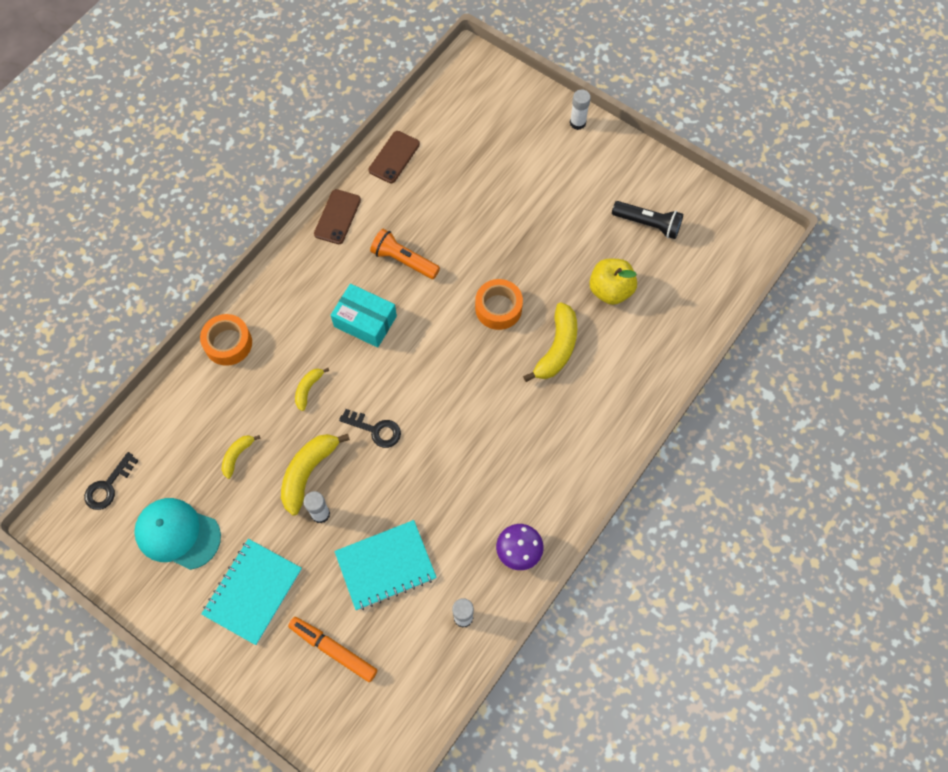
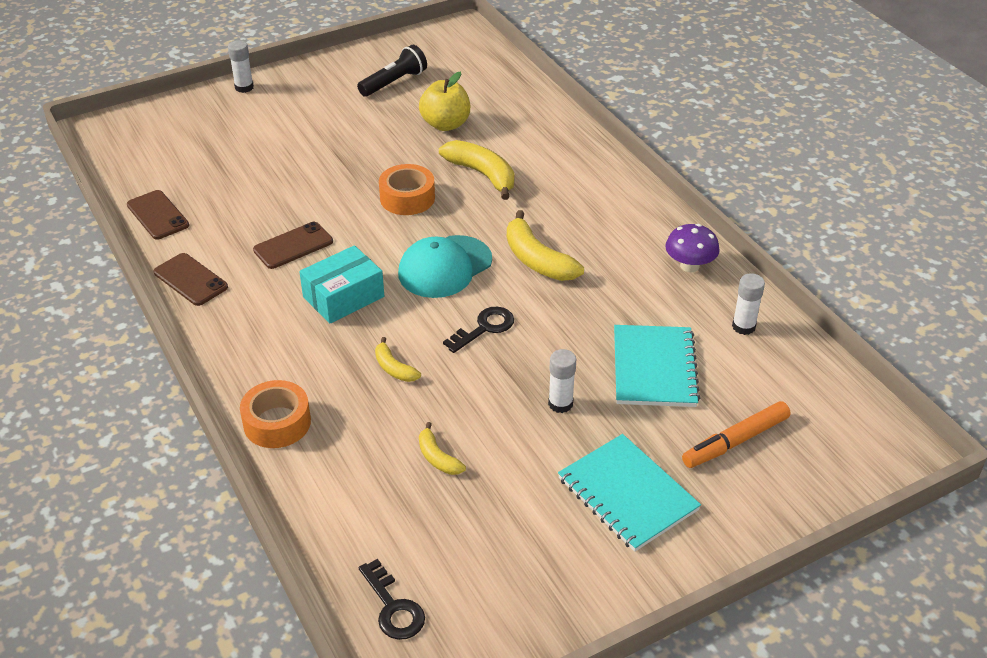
camera: 65 degrees left, 25 degrees down
(177, 534) = (508, 548): turquoise cap -> turquoise cap (445, 267)
(308, 472) = (501, 399): yellow banana -> yellow banana (537, 260)
(404, 260) = (293, 246): orange flashlight -> brown phone

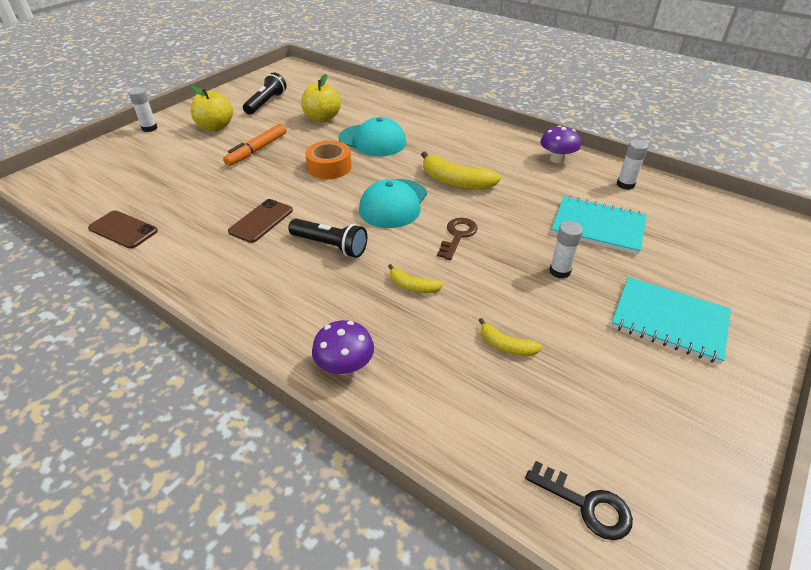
camera: 25 degrees left, 0 degrees up
(190, 280) = (184, 271): brown phone -> none
(277, 422) = (345, 366): orange tape -> purple mushroom
(315, 105) = (215, 127): none -> yellow apple
(343, 297) = (330, 246): turquoise box -> black flashlight
(482, 174) = (372, 141): yellow banana -> turquoise cap
(484, 328) = (458, 236): black key -> brown key
(654, 368) = (598, 226): turquoise notebook -> turquoise notebook turned 45 degrees counterclockwise
(735, 441) = (697, 257): orange marker -> orange marker (257, 150)

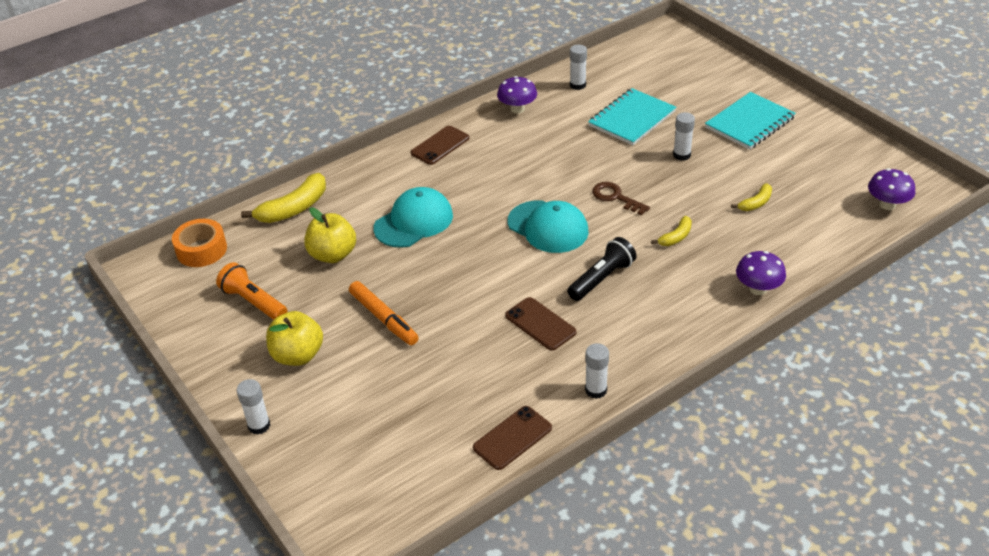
camera: 70 degrees left, 0 degrees up
(177, 266) = (596, 390): none -> white glue stick
(266, 103) = (254, 302): black flashlight -> orange flashlight
(329, 167) = (455, 262): orange tape -> orange tape (201, 250)
(455, 182) = (527, 180): yellow banana -> yellow banana (294, 208)
(476, 133) = (440, 145): none -> brown phone
(586, 505) = (887, 204): black key -> purple mushroom

